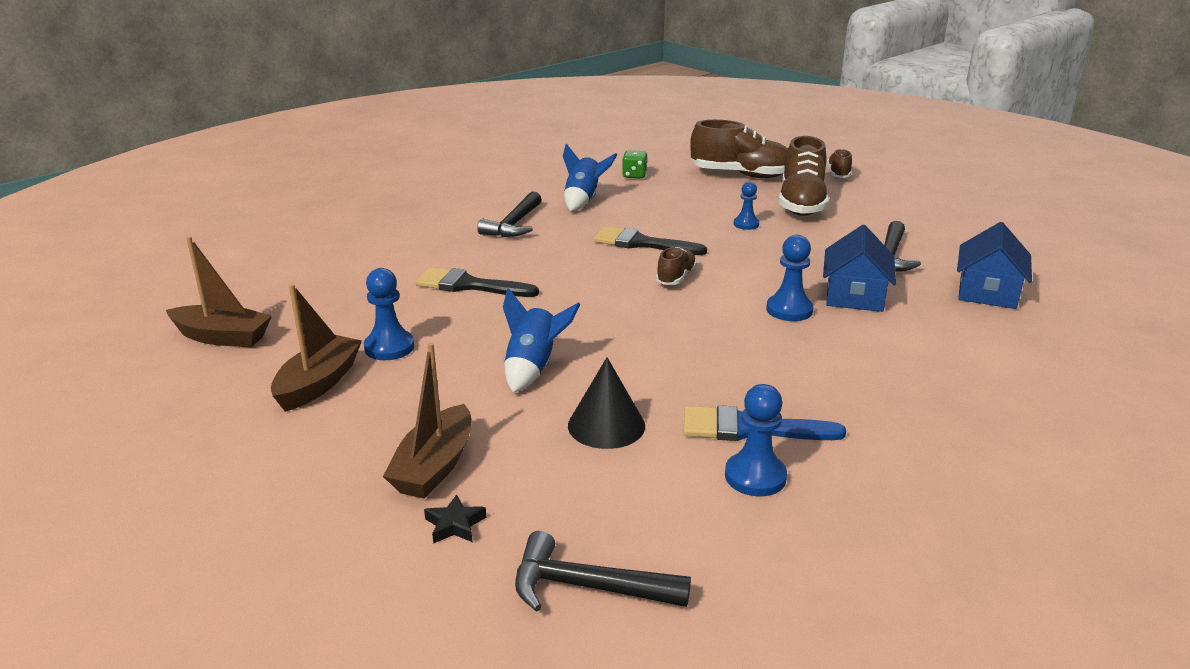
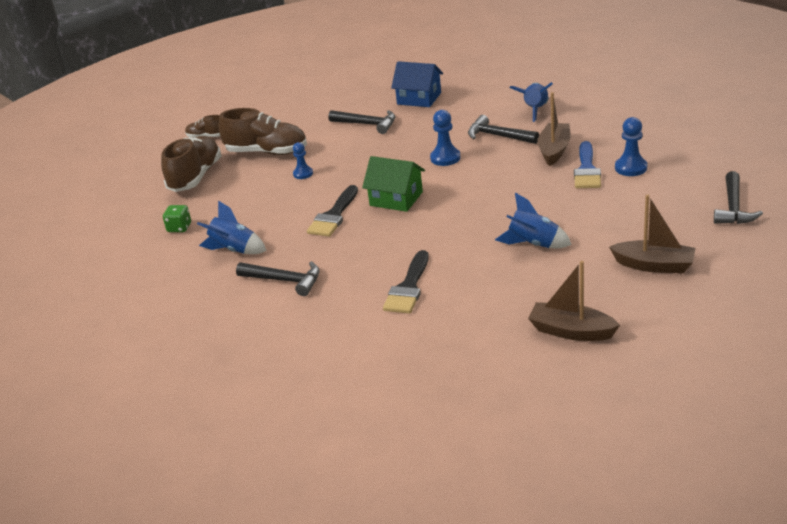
camera: 85 degrees left, 5 degrees up
(222, 337) = (508, 401): brown boat -> brown boat (554, 150)
(389, 347) = (514, 309): blue pawn -> none
(455, 525) = (703, 250): black star -> none
(606, 425) = (595, 212): black cone -> none
(676, 277) = (396, 199): brown shoe -> green house
(854, 296) = (424, 137): blue house -> none
(866, 353) = (498, 136): none -> black hammer
(974, 391) = (535, 110): none -> blue rocket

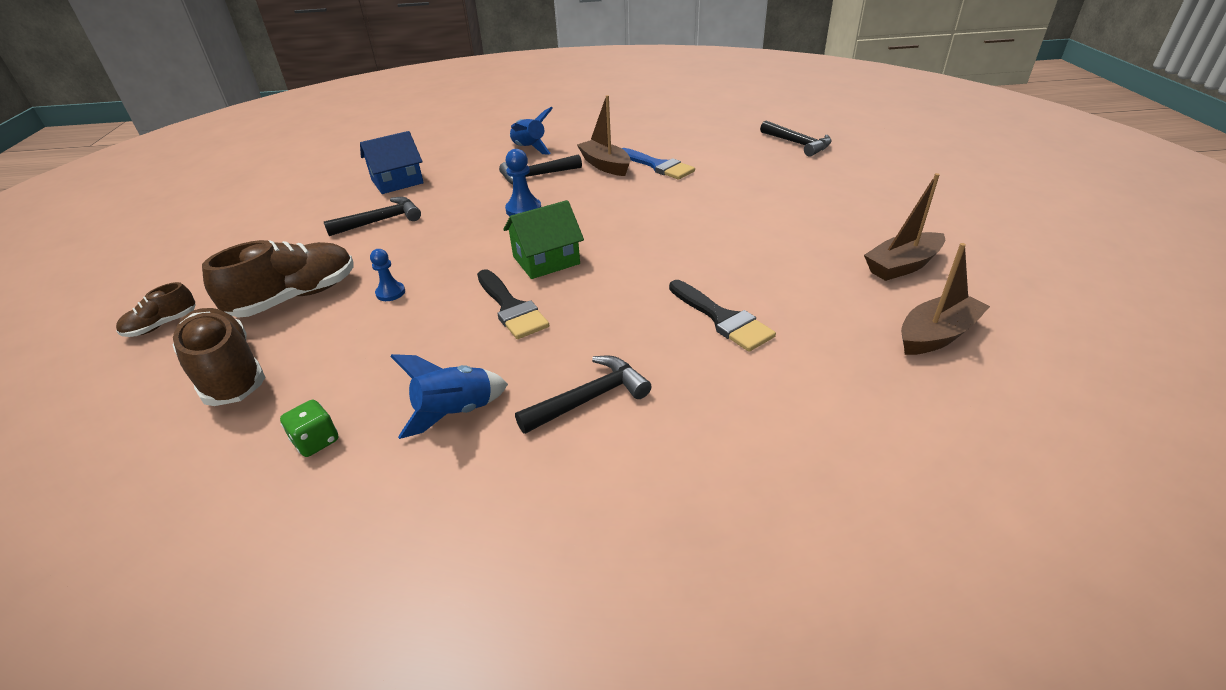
camera: 55 degrees left, 5 degrees up
(533, 244) = (737, 228): blue rocket -> none
(631, 168) = (685, 152): blue pawn -> none
(654, 265) = (840, 196): brown boat -> brown boat (936, 335)

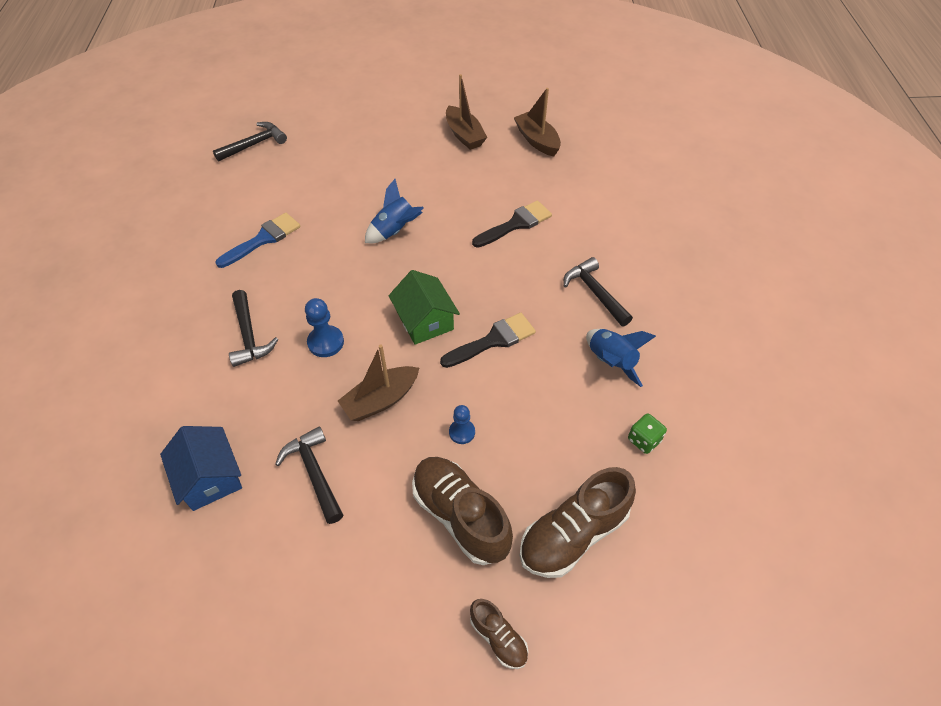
camera: 90 degrees left, 15 degrees up
(529, 149) = (168, 346): blue rocket -> blue rocket (395, 231)
(605, 165) = (245, 278): brown boat -> brown boat (381, 400)

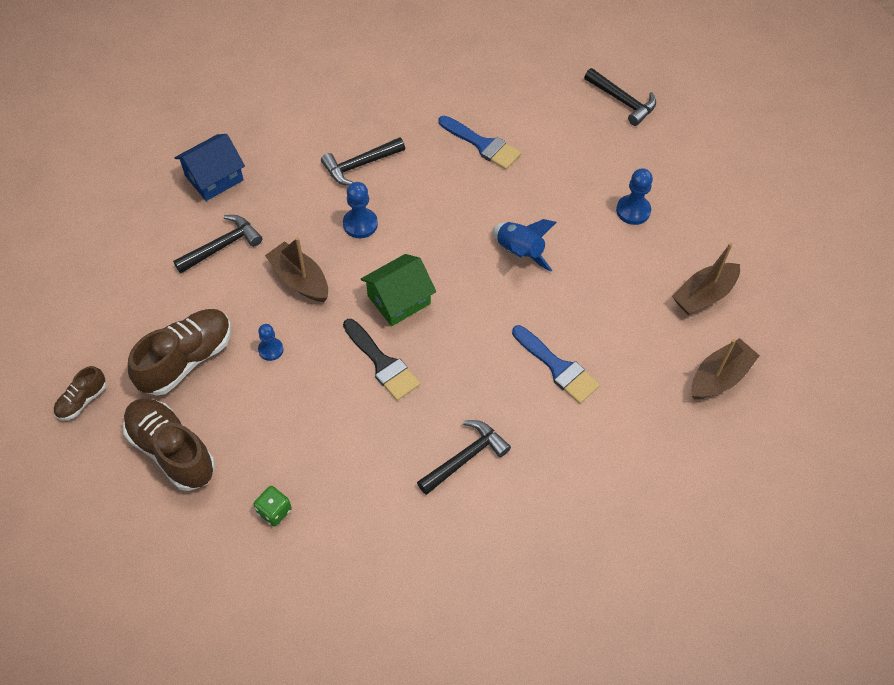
camera: 80 degrees right, 5 degrees up
(373, 157) = (633, 211): none -> blue pawn
(516, 224) = (557, 367): black brush -> blue brush
(611, 362) = (369, 477): blue rocket -> none

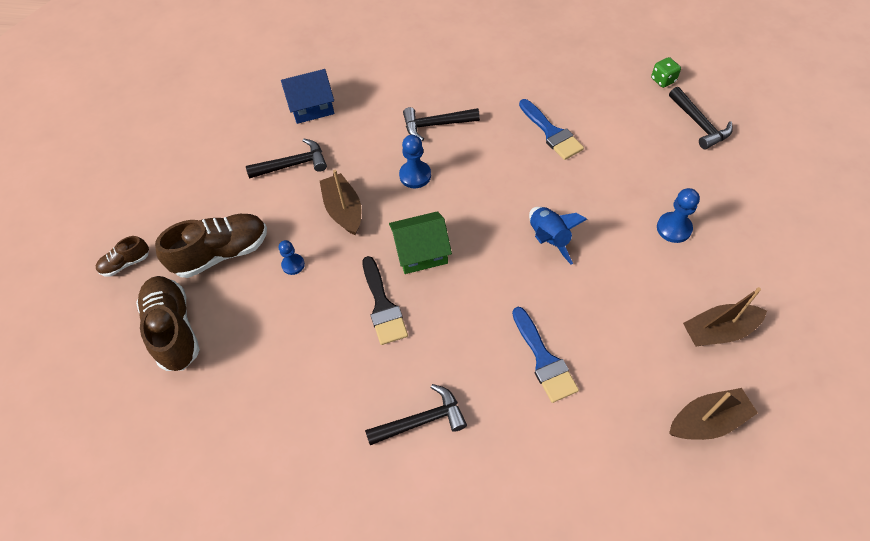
camera: 25 degrees right, 0 degrees up
(274, 511) = (232, 413): green dice -> green dice (663, 80)

